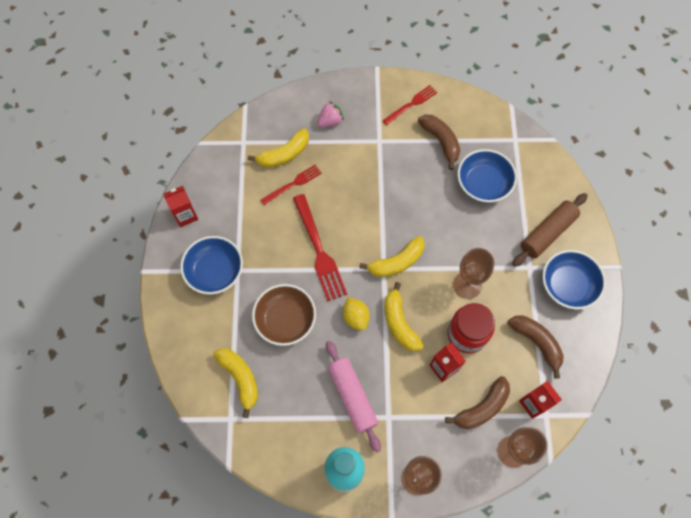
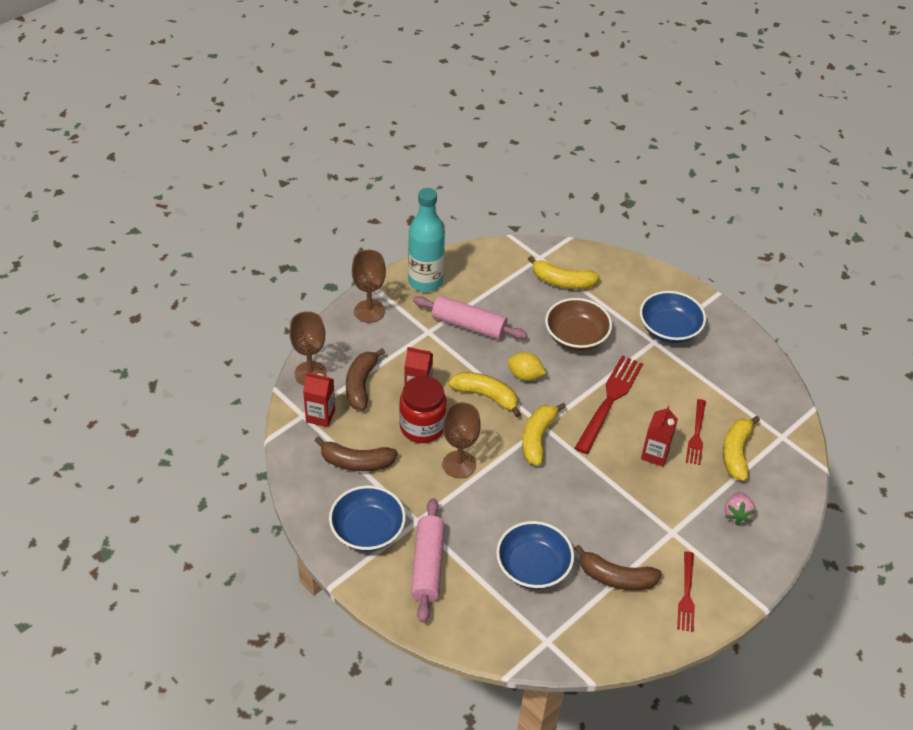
camera: 135 degrees right, 20 degrees down
(185, 215) = (744, 348): red carton -> red carton (655, 454)
(319, 251) = (610, 400): red fork -> red fork turned 90 degrees clockwise
(547, 233) = (427, 565): brown rolling pin -> pink rolling pin

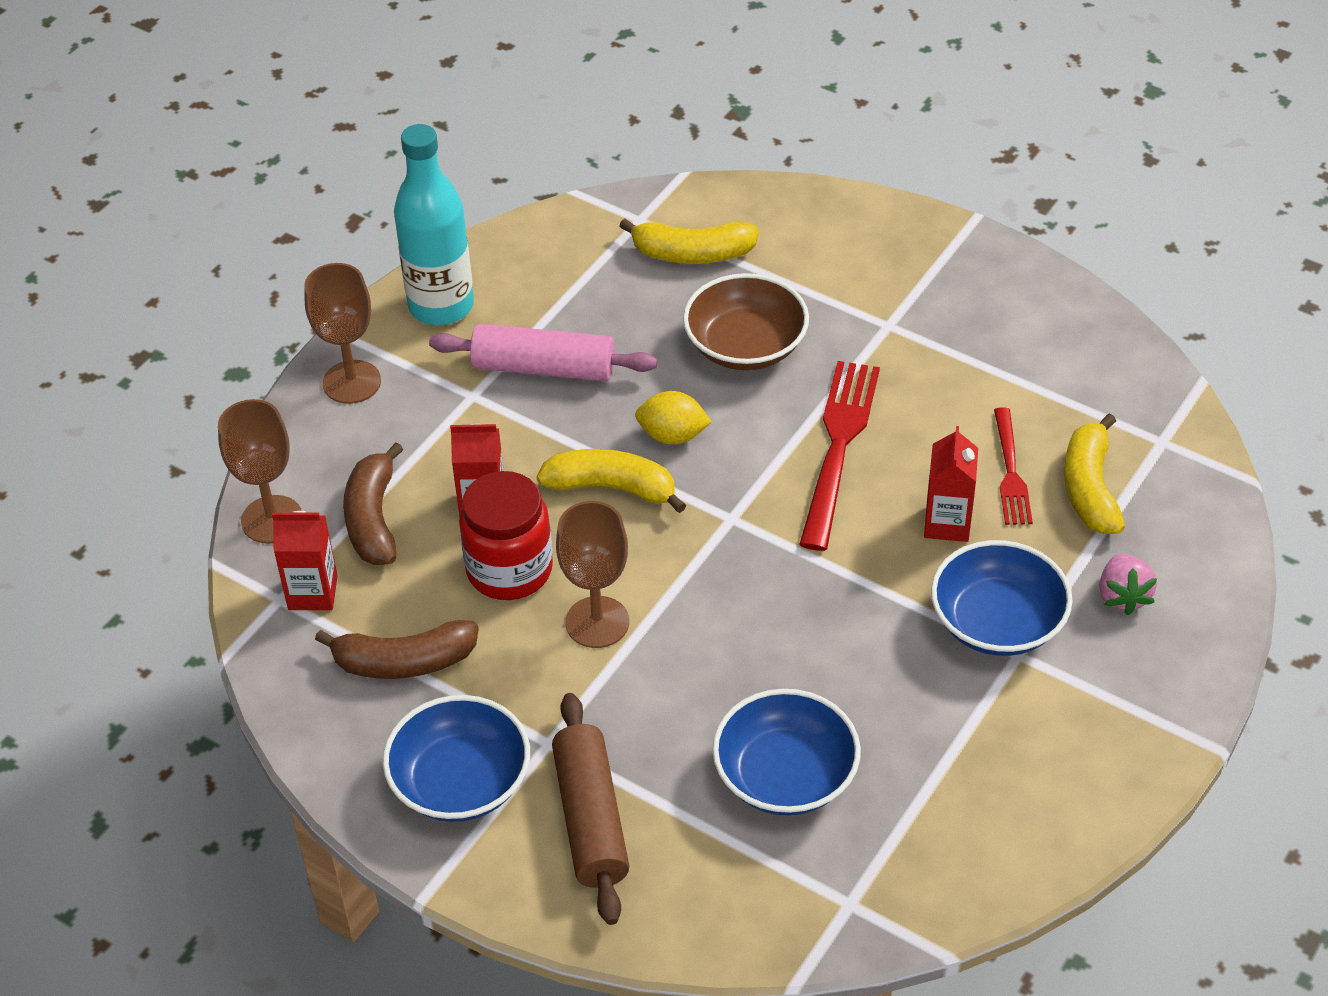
camera: 10 degrees left, 0 degrees up
(427, 565) = (590, 819): pink rolling pin -> brown rolling pin
(538, 438) = (728, 542): yellow banana -> none
(616, 577) = (941, 758): brown banana -> none
(669, 329) = (908, 297): blue bowl -> blue bowl (997, 622)
(686, 595) = (1075, 759): red fork -> none

